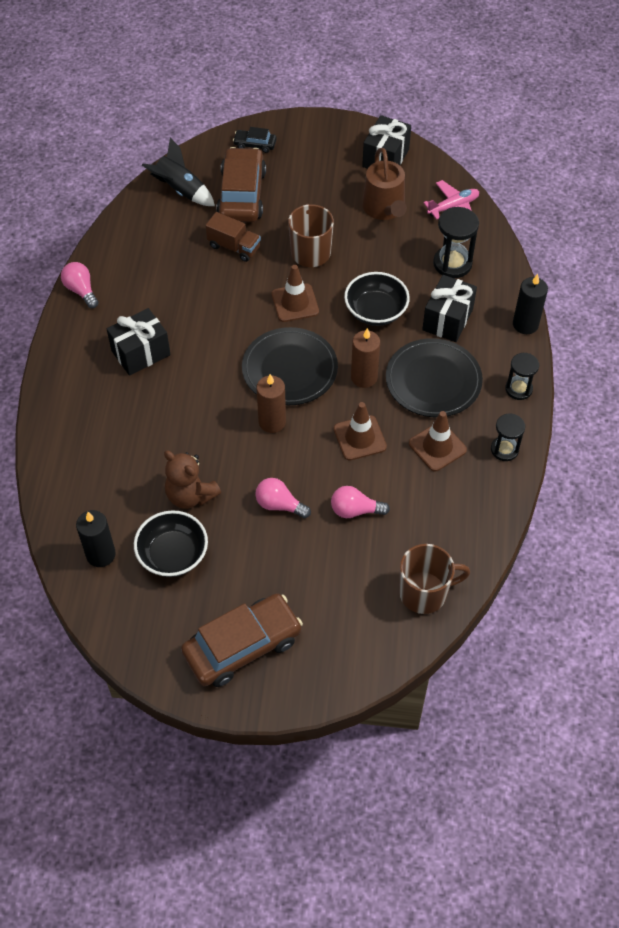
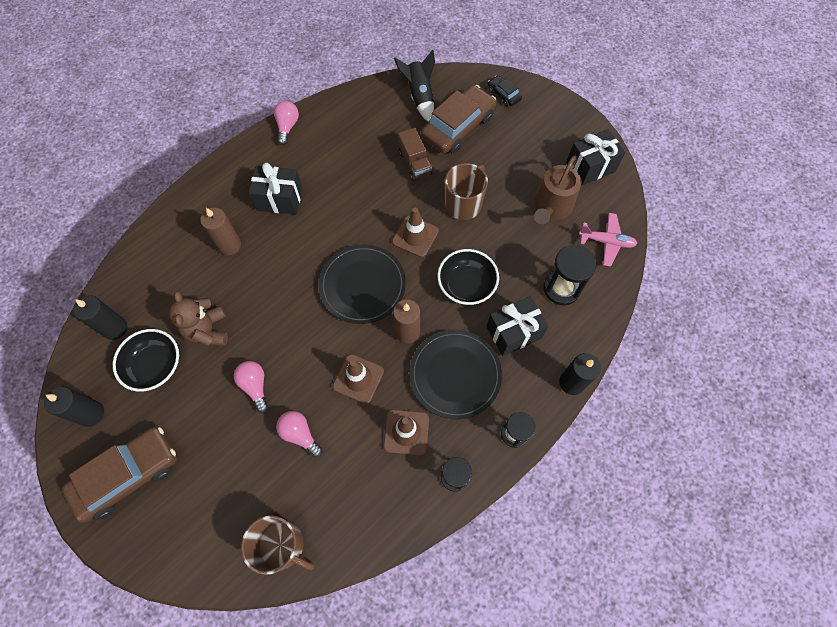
camera: 40 degrees right, 10 degrees up
(156, 630) = (91, 414): none -> black candle
(242, 646) = (128, 475): brown car -> brown car turned 45 degrees counterclockwise
(272, 422) = (312, 317): brown candle -> brown candle (229, 245)

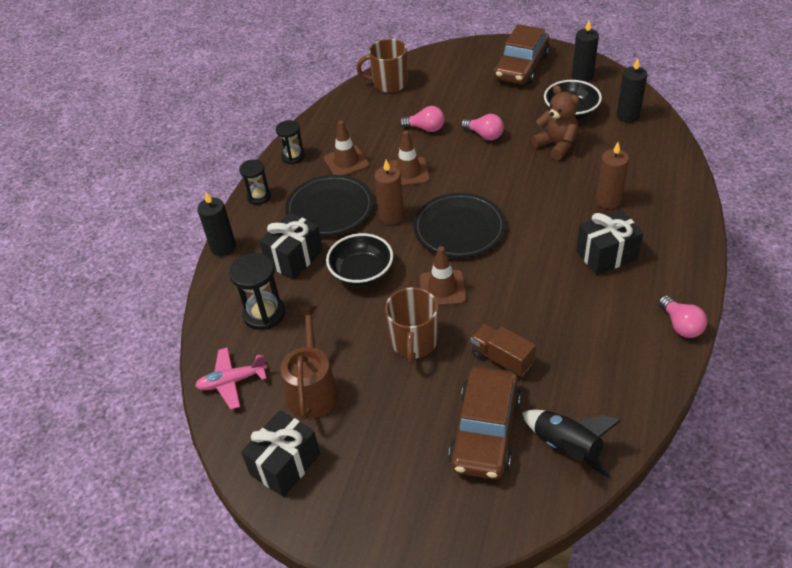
camera: 155 degrees right, 20 degrees down
(503, 94) = (457, 513): black car -> none

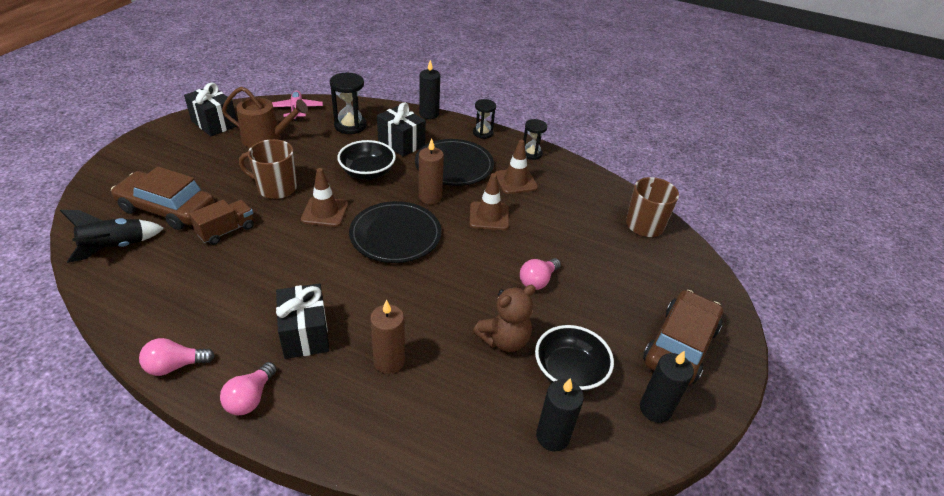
camera: 90 degrees right, 5 degrees down
(425, 128) = (558, 238): pink light bulb -> pink light bulb (250, 398)
(521, 66) = (680, 345): brown car -> brown car turned 90 degrees clockwise

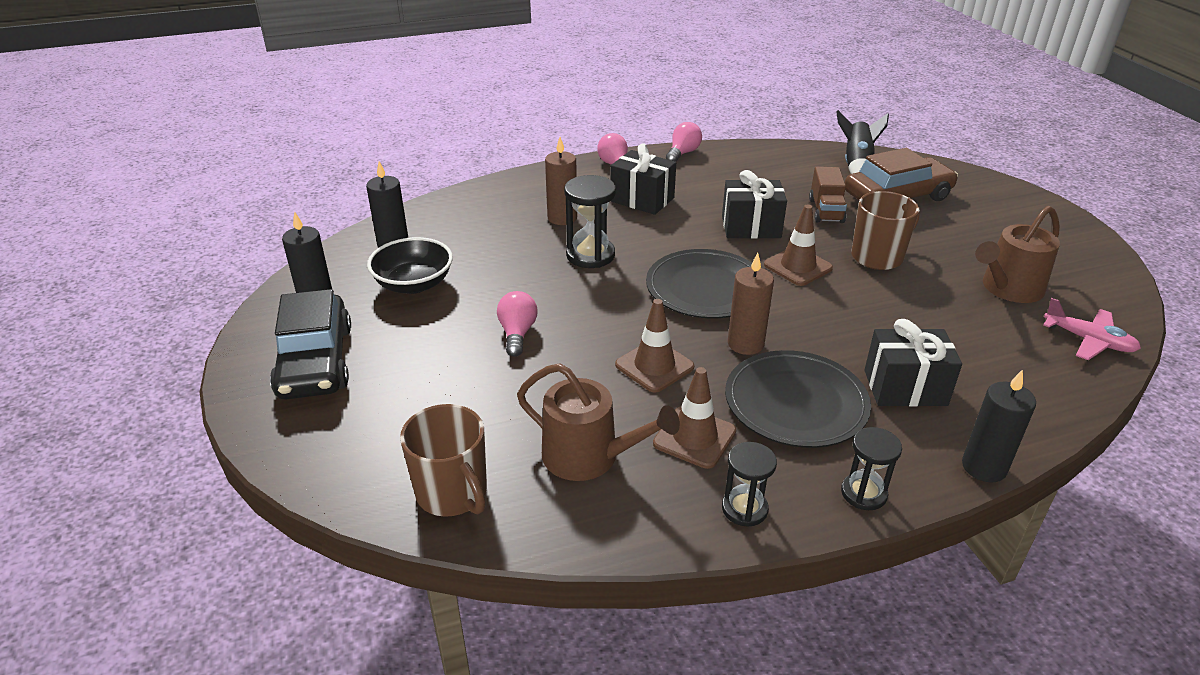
camera: 140 degrees right, 5 degrees down
(214, 123) = (1081, 268): black gift -> black gift (751, 227)
(350, 126) = (999, 366): black hourglass -> black hourglass (590, 255)
(367, 172) = (851, 325): black bowl -> none
(504, 340) = (493, 273): brown teddy bear -> none
(570, 202) = (589, 456): none -> brown watering can
(680, 345) = (315, 361): brown car -> black car

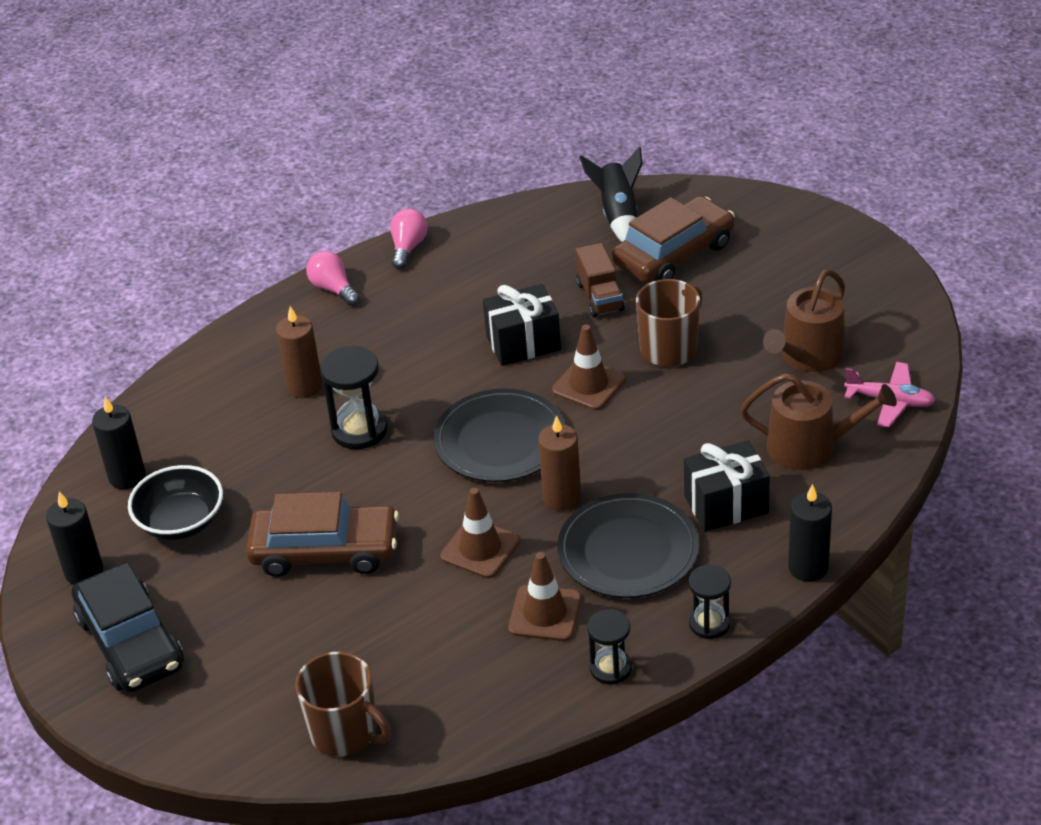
camera: 15 degrees left, 5 degrees up
(517, 333) = (325, 551): pink light bulb -> brown car
(589, 456) = (454, 661): brown watering can -> brown watering can (810, 447)
(642, 199) = (386, 334): black gift -> none

